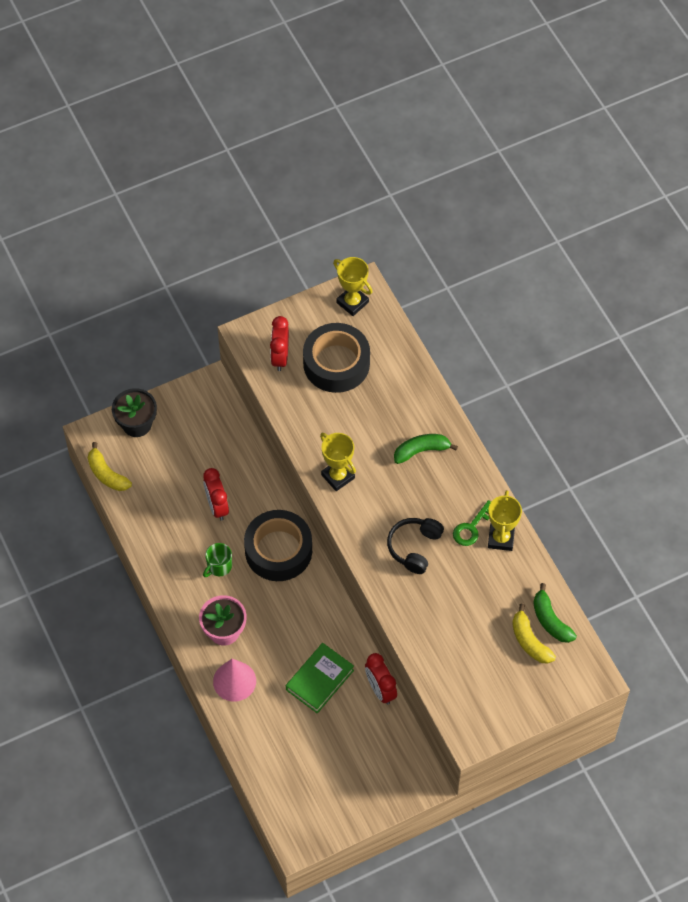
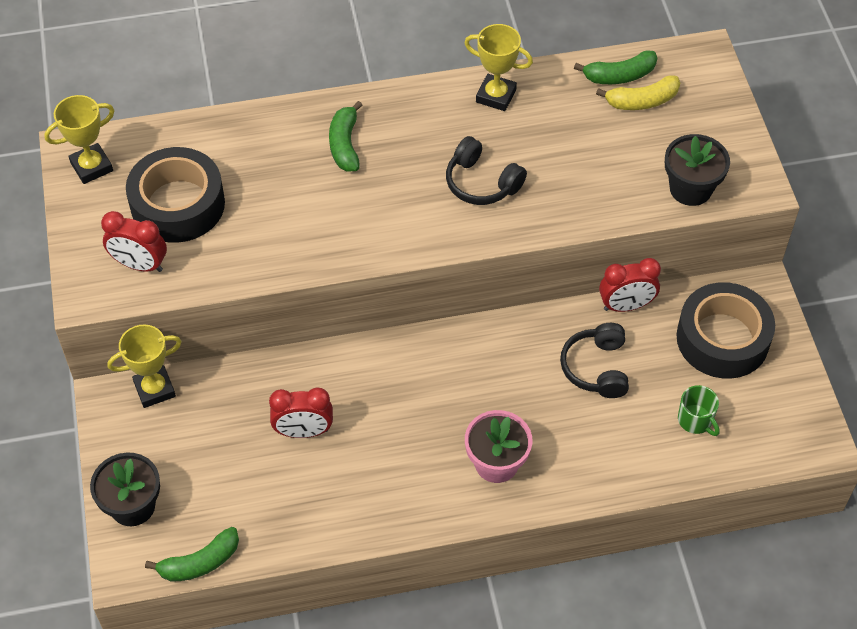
camera: 75 degrees left, 5 degrees down
(107, 474) = (200, 562): yellow banana -> green banana
(219, 566) = (396, 449): green mug -> green mug (695, 420)
(234, 681) = (574, 466): pink cone -> none
(278, 550) = (395, 373): black tape -> black tape (722, 339)
(320, 680) = (597, 368): green book -> black headphones
(338, 476) = (350, 240): yellow trophy -> yellow trophy (154, 389)
(453, 690) = (690, 189): none -> black flower pot
(472, 527) = (471, 120): green key -> none

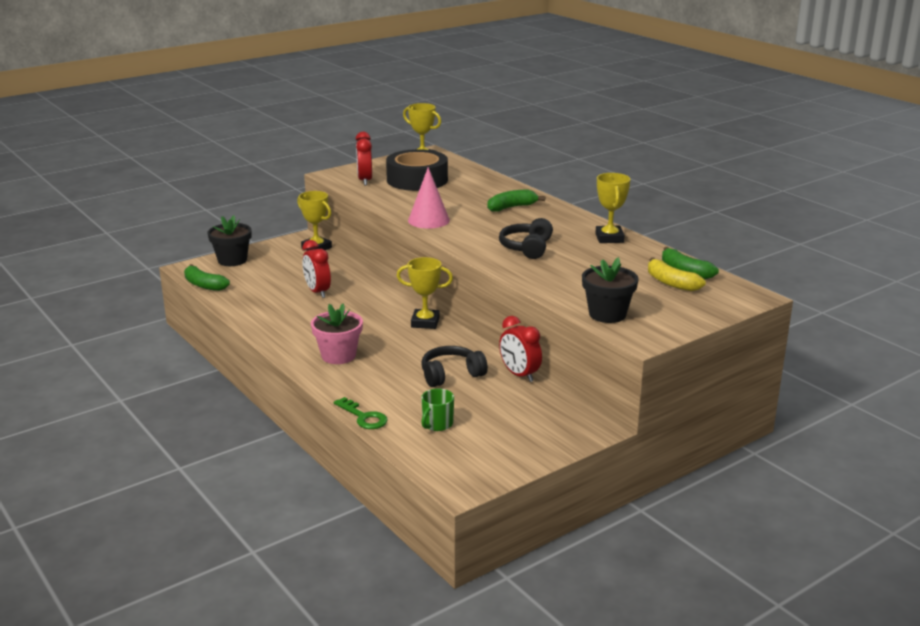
camera: 65 degrees right, 30 degrees down
(336, 245) = (428, 220): none -> pink cone
(456, 345) = (425, 322): none -> yellow trophy
(652, 483) = (364, 417): none -> green key
(722, 339) = (527, 420): black tape -> none

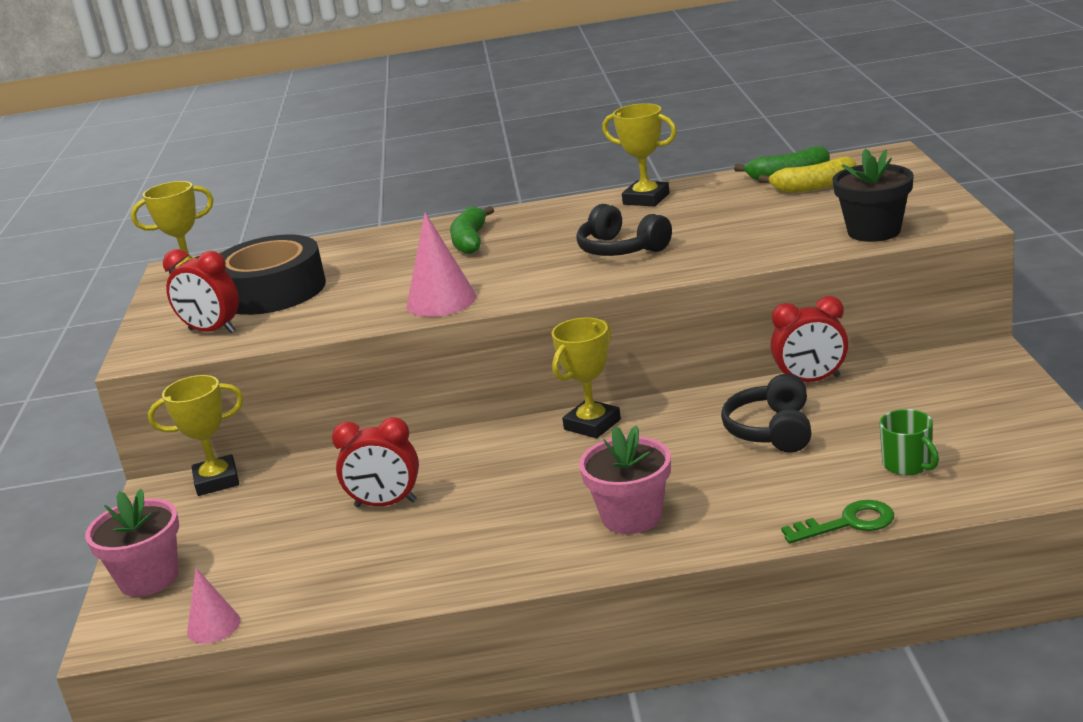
camera: 55 degrees left, 0 degrees up
(204, 285) = (213, 626): green banana -> pink cone
(232, 260) = (149, 578): black flower pot -> pink flower pot

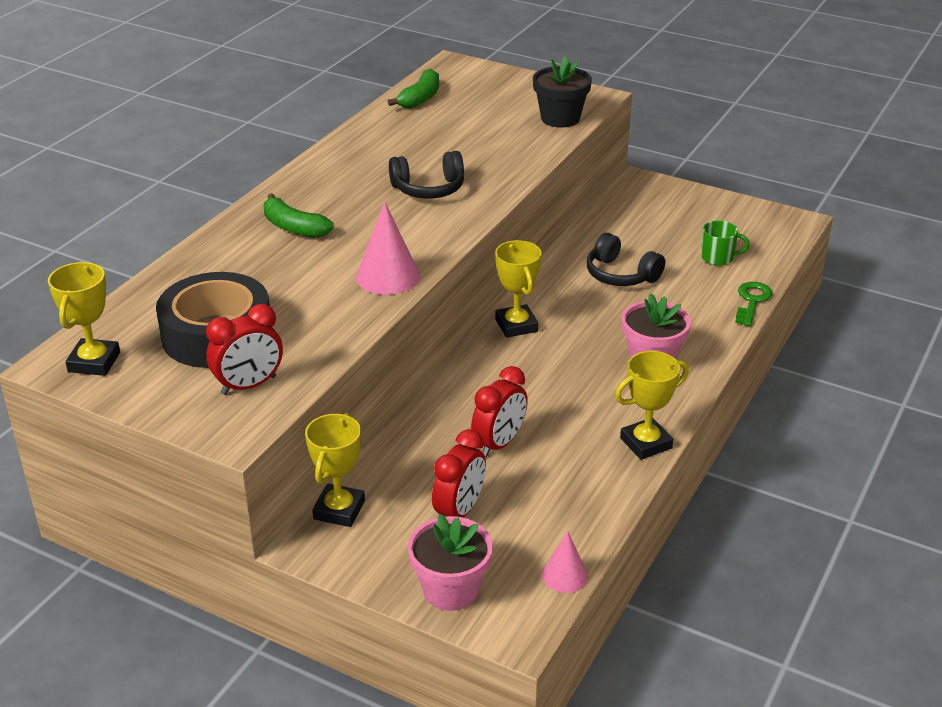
camera: 60 degrees left, 10 degrees up
(646, 199) = (357, 148): yellow trophy -> yellow trophy (646, 443)
(811, 381) = (582, 237): red clock -> red clock (459, 511)
(814, 187) = (456, 100): yellow banana -> none

